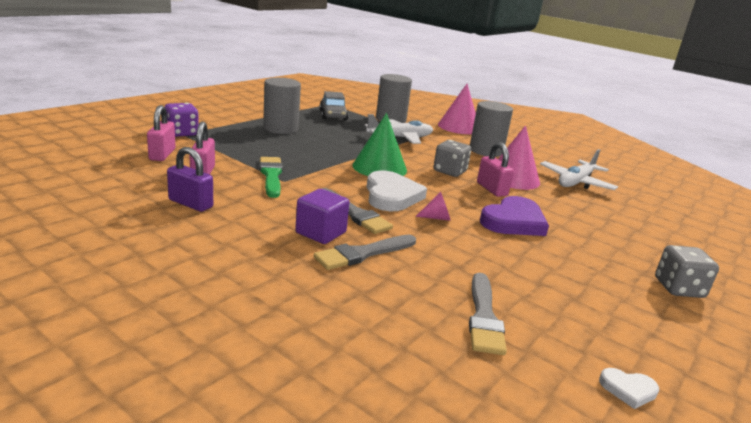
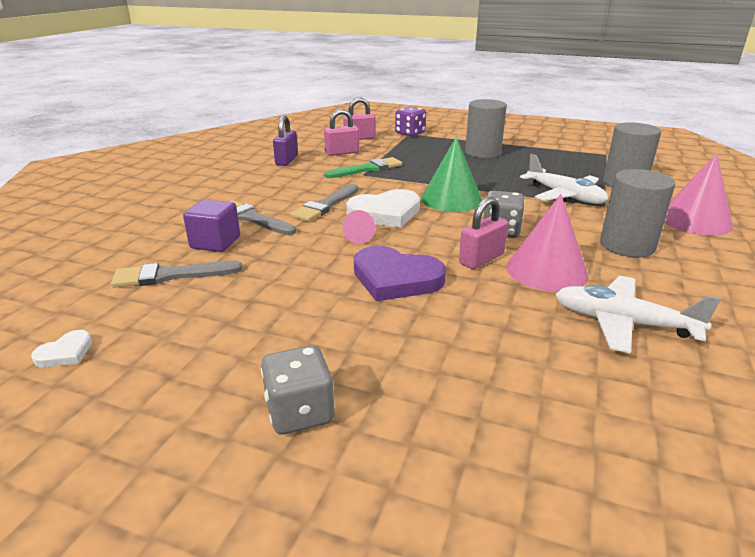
camera: 75 degrees right, 5 degrees up
(321, 233) = (277, 200): purple cube -> purple cube (215, 242)
(333, 115) = (569, 161): grey car -> none
(628, 389) = (65, 353): white heart -> white heart turned 135 degrees counterclockwise

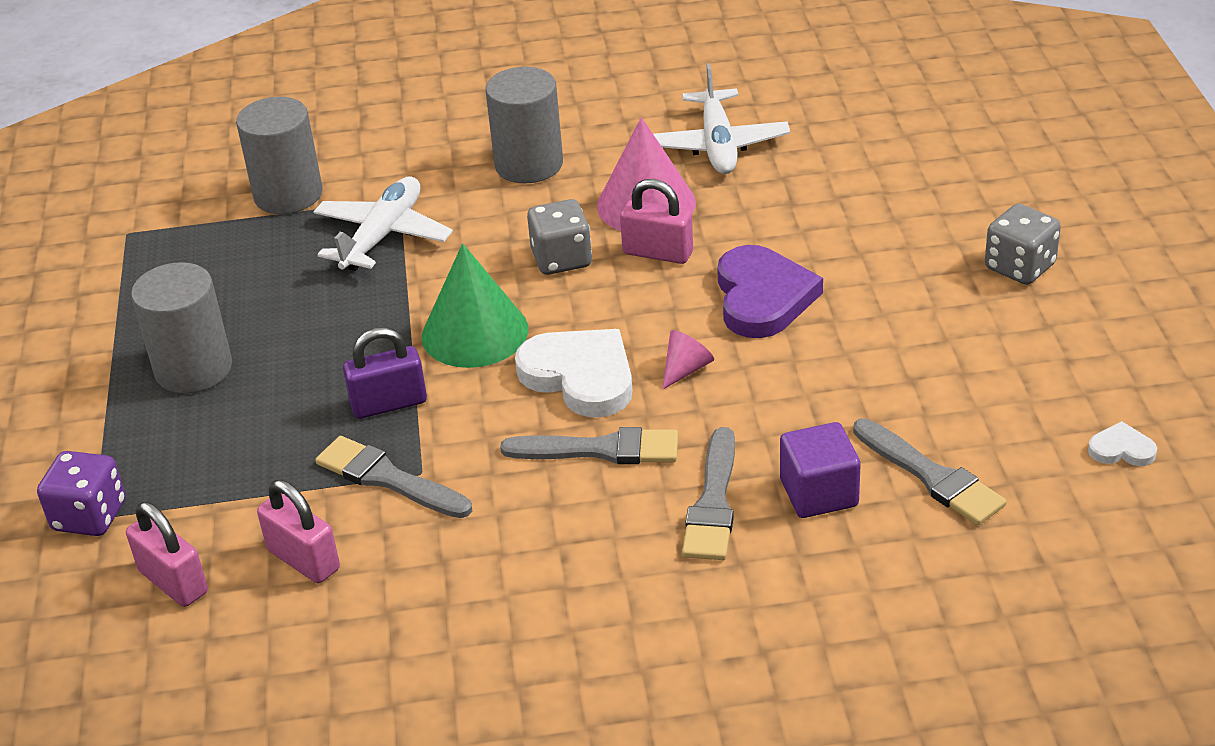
camera: 115 degrees left, 10 degrees up
(287, 160) = (408, 619): purple padlock -> purple padlock (389, 404)
(367, 169) = (388, 479): green brush -> grey brush
(694, 220) = (406, 129): pink cone -> none

